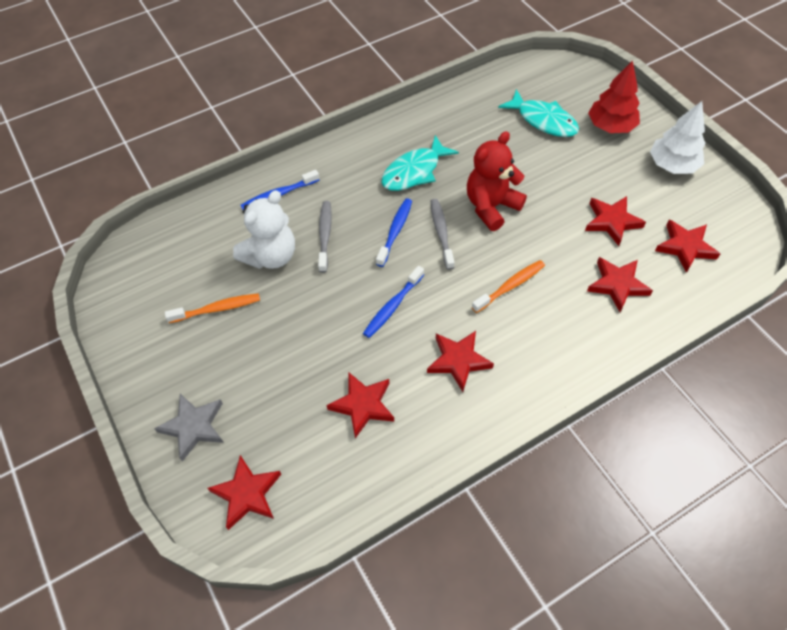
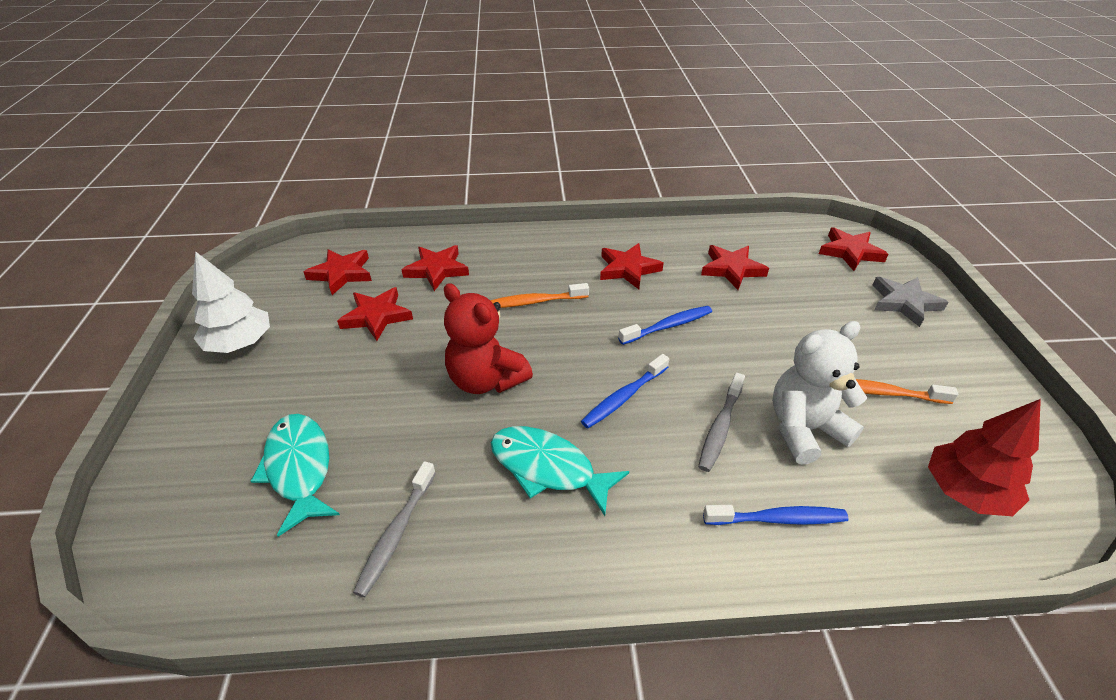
camera: 155 degrees left, 15 degrees down
(414, 171) = (548, 468): turquoise fish -> turquoise fish turned 135 degrees counterclockwise
(441, 232) = (568, 374): grey toothbrush -> grey toothbrush (396, 534)
(491, 207) = (486, 380): red teddy bear -> red teddy bear turned 60 degrees clockwise
(610, 126) = (231, 419): red tree -> red tree (965, 492)

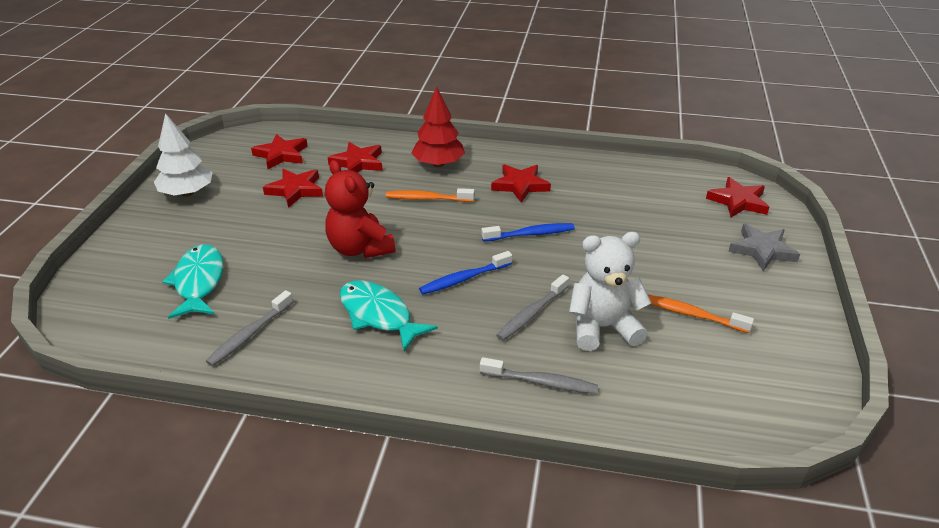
camera: 15 degrees right, 5 degrees down
(732, 269) = (614, 199): red star -> none
(778, 519) = (541, 382): blue toothbrush -> grey toothbrush
(965, 492) = (715, 396): red tree -> red tree (438, 164)

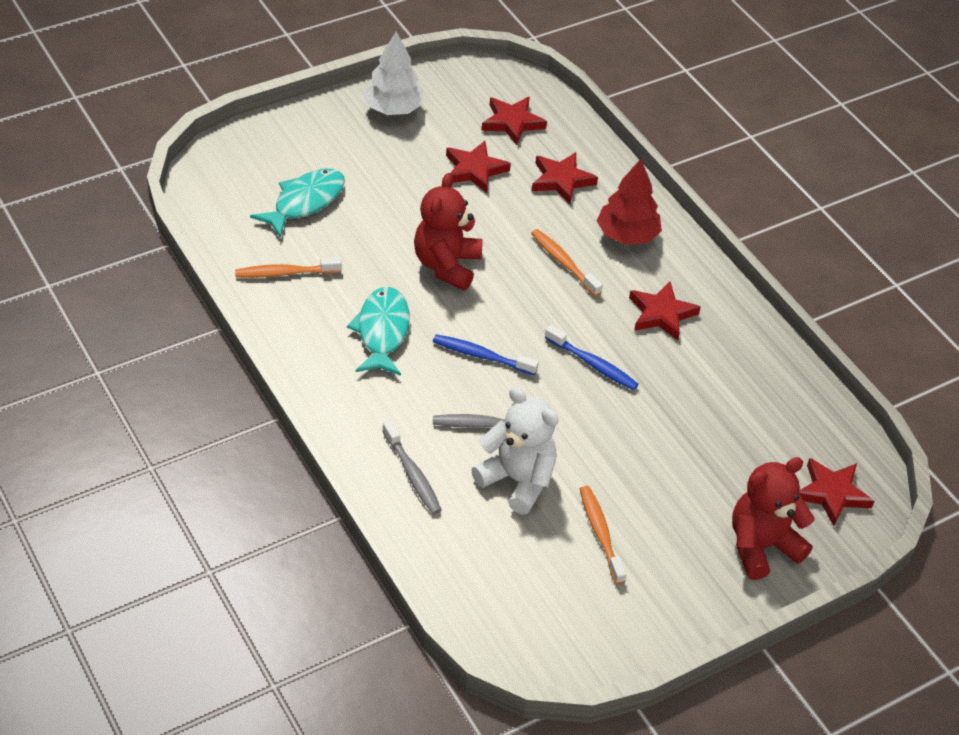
camera: 45 degrees right, 10 degrees up
(249, 334) = (285, 273): grey toothbrush -> orange toothbrush
(762, 250) = (761, 546): grey star -> red teddy bear

